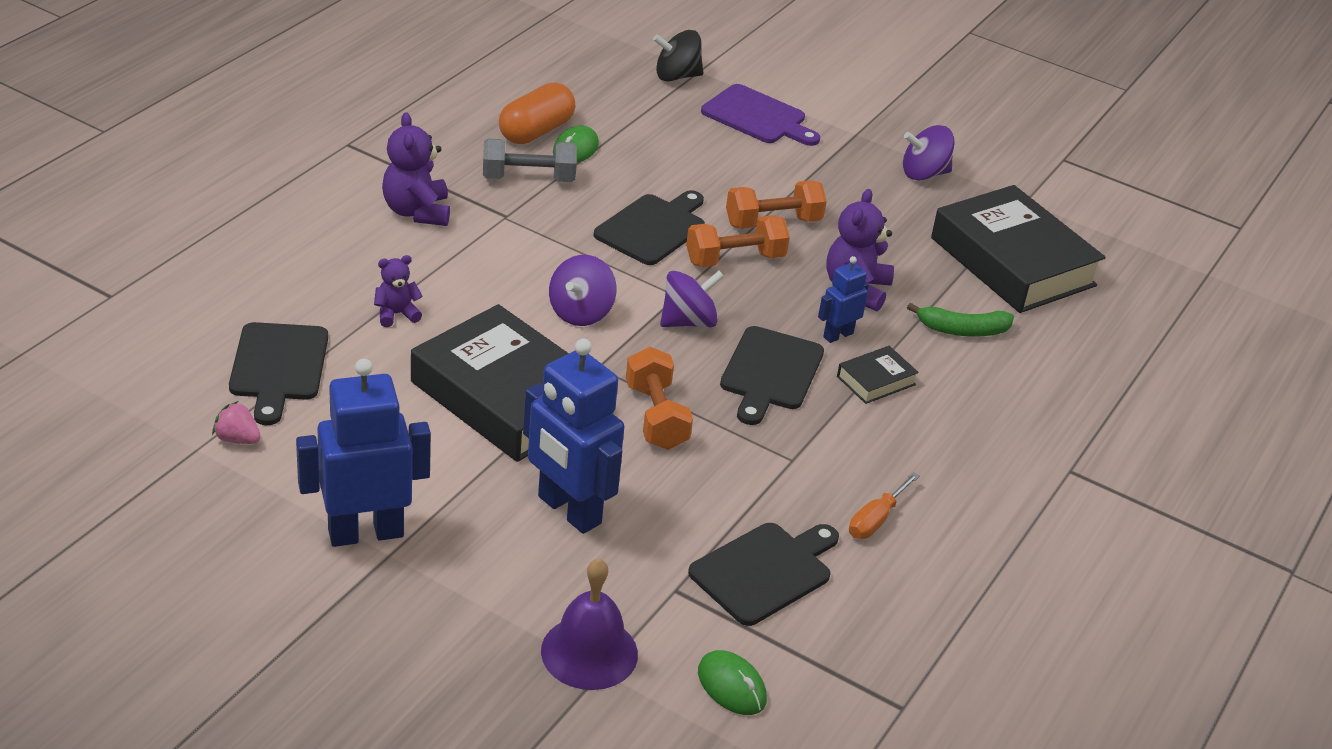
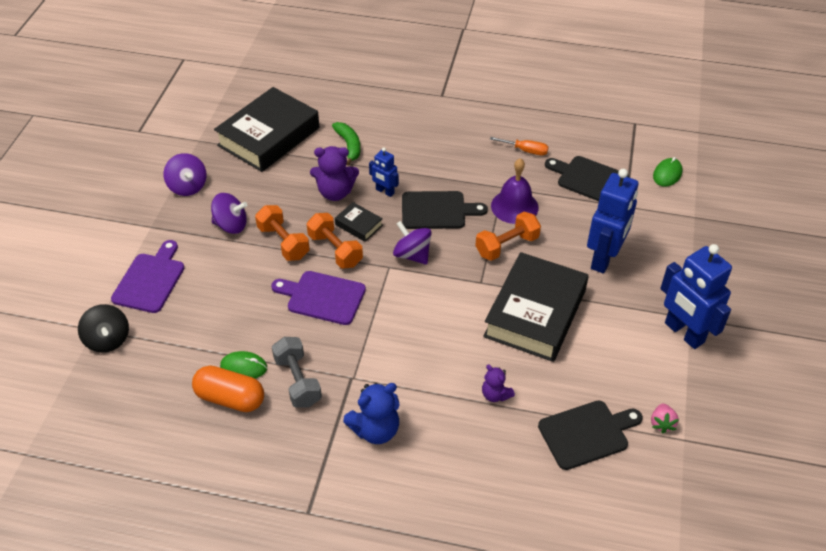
camera: 105 degrees left, 10 degrees up
(417, 212) = (375, 430): purple teddy bear -> blue teddy bear
(581, 313) = (435, 305): purple spinning top -> purple spinning top (231, 225)
(589, 652) = (688, 224): purple bell -> purple bell (514, 206)
(653, 228) = (322, 297): black cutting board -> purple cutting board
(876, 380) = (416, 170): black book -> black book (359, 225)

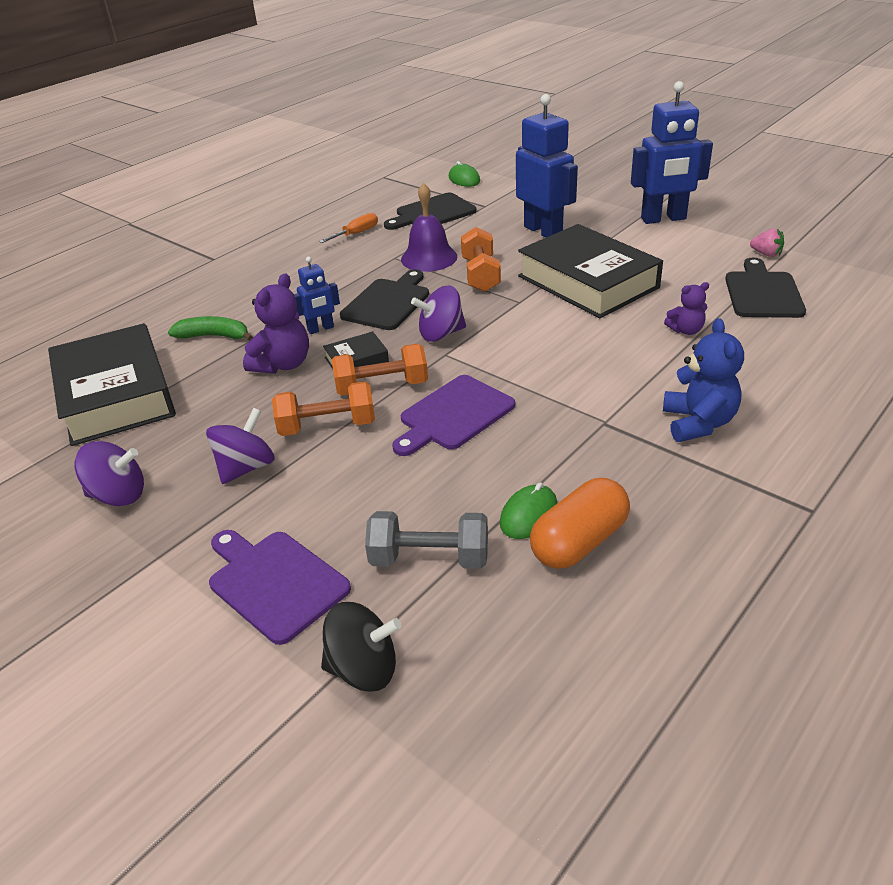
camera: 60 degrees left, 10 degrees down
(298, 381) = (584, 469): grey dumbbell -> grey dumbbell (429, 558)

